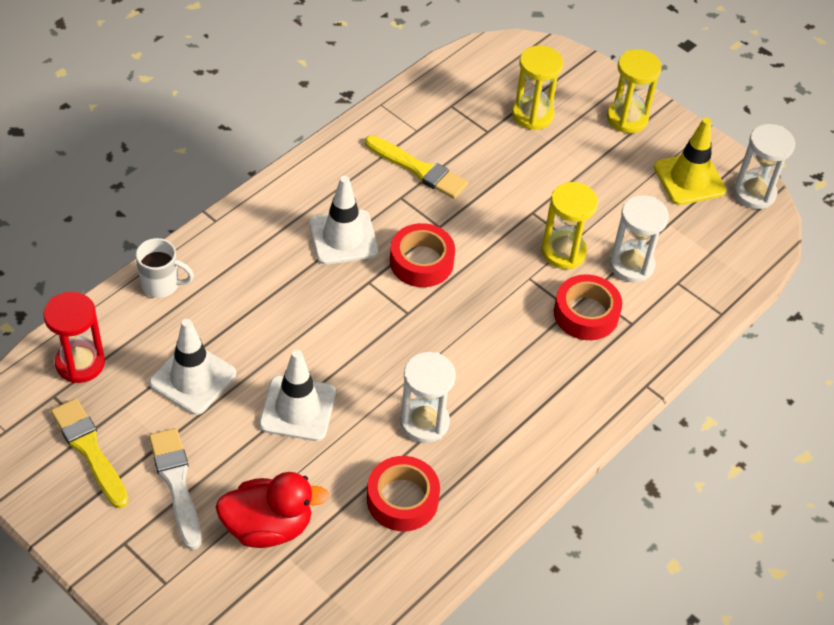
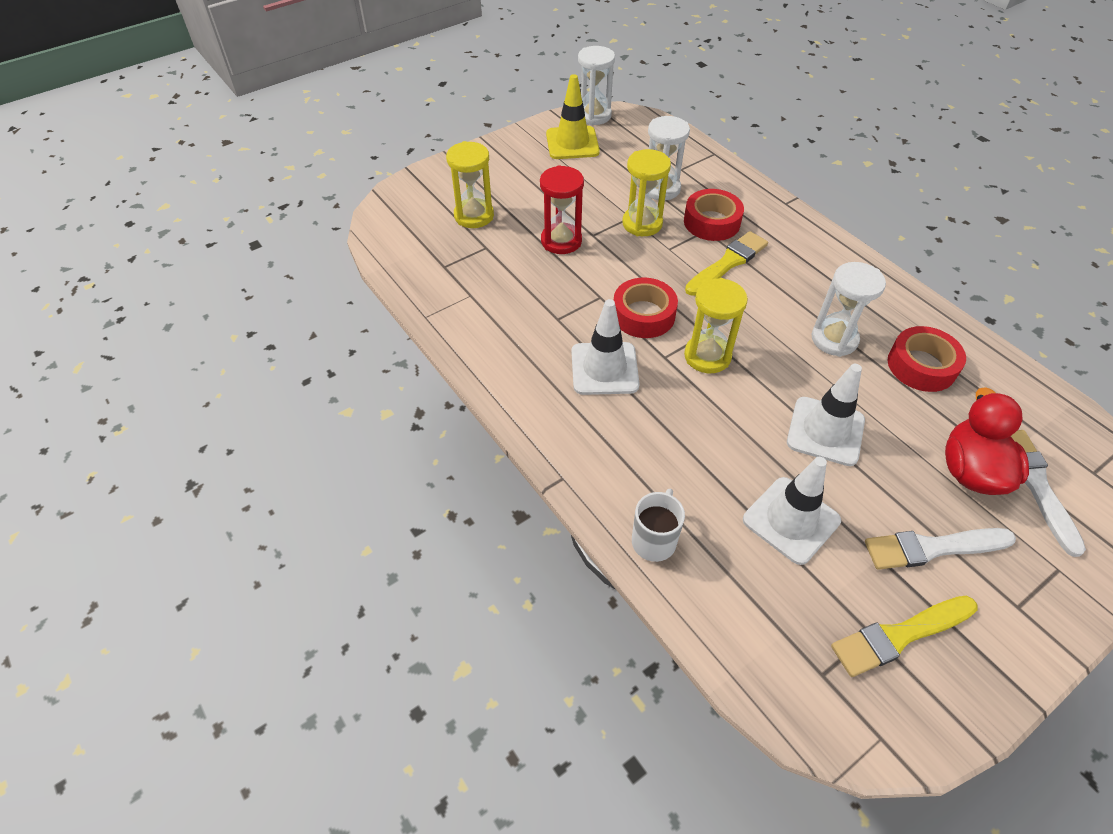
camera: 75 degrees left, 0 degrees up
(80, 363) = (772, 639): red hourglass -> red hourglass (561, 241)
(259, 581) = (1036, 485): none -> white brush
(418, 169) = (524, 300): yellow brush -> yellow brush (728, 263)
(627, 118) = (495, 163): yellow hourglass -> yellow hourglass (707, 356)

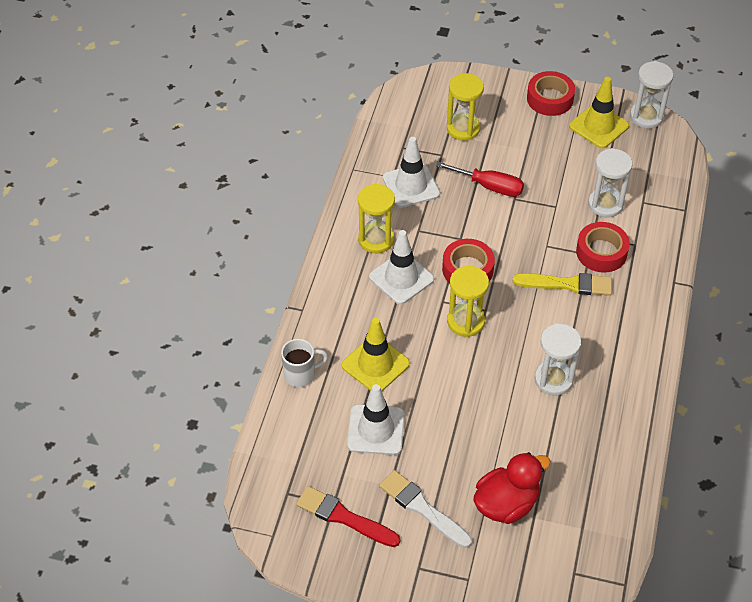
camera: 50 degrees right, 0 degrees up
(561, 241) = (489, 186): red hourglass -> red screwdriver
(642, 224) = (555, 216): yellow hourglass -> yellow hourglass (376, 240)
(699, 462) = (375, 364): none -> yellow traffic cone
(825, 431) = (463, 414): white traffic cone -> white traffic cone (411, 186)
(899, 635) = (344, 517): yellow brush -> red brush
(921, 366) = (579, 439): red tape -> red tape (550, 99)
(1036, 485) = (529, 543): white brush -> none

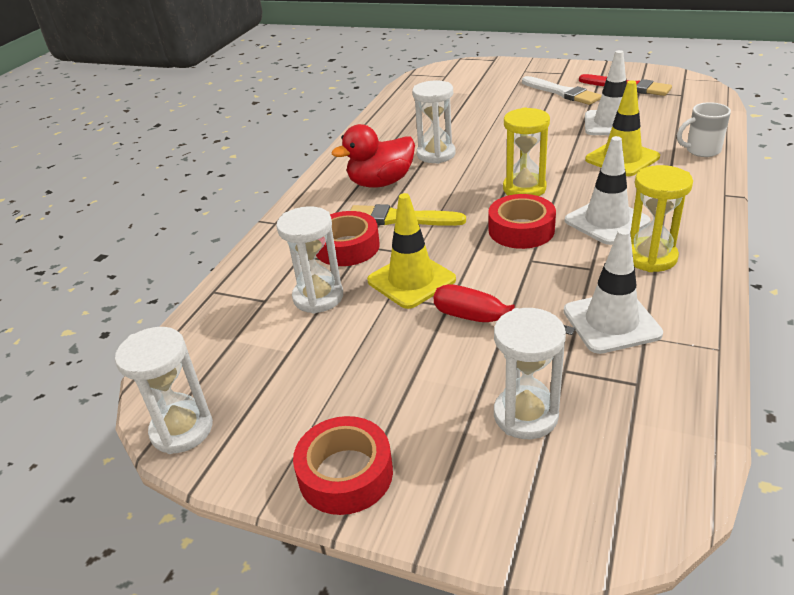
camera: 170 degrees left, 15 degrees down
(463, 128) = (525, 415): yellow hourglass -> white hourglass
(506, 504) = (492, 96): red duck -> red duck (381, 182)
(599, 126) = (275, 413): yellow traffic cone -> yellow traffic cone (411, 280)

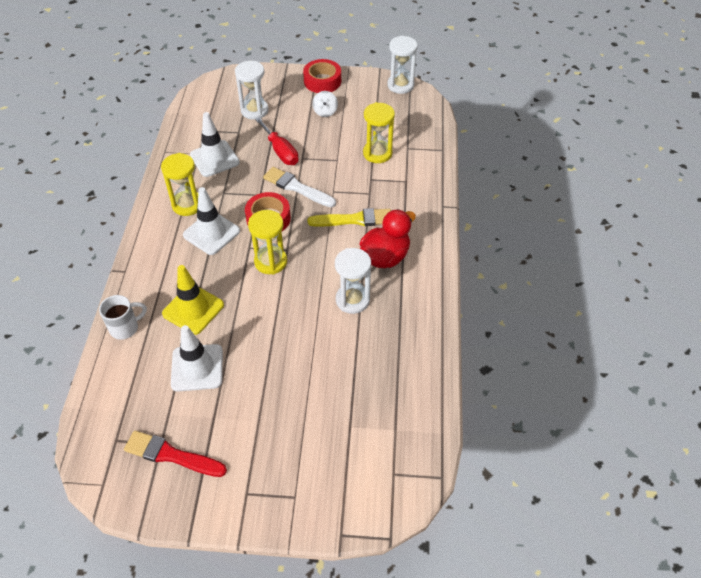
camera: 160 degrees right, 15 degrees up
(318, 297) = (377, 153): white hourglass -> yellow hourglass
(347, 247) = (379, 190): red tape -> none
(372, 389) = (325, 112): none -> white spinning top
(411, 280) = (328, 171): yellow traffic cone -> none
(484, 320) = (280, 151): red screwdriver -> red screwdriver turned 45 degrees clockwise
(562, 92) = (245, 434): white brush -> white brush (297, 187)

